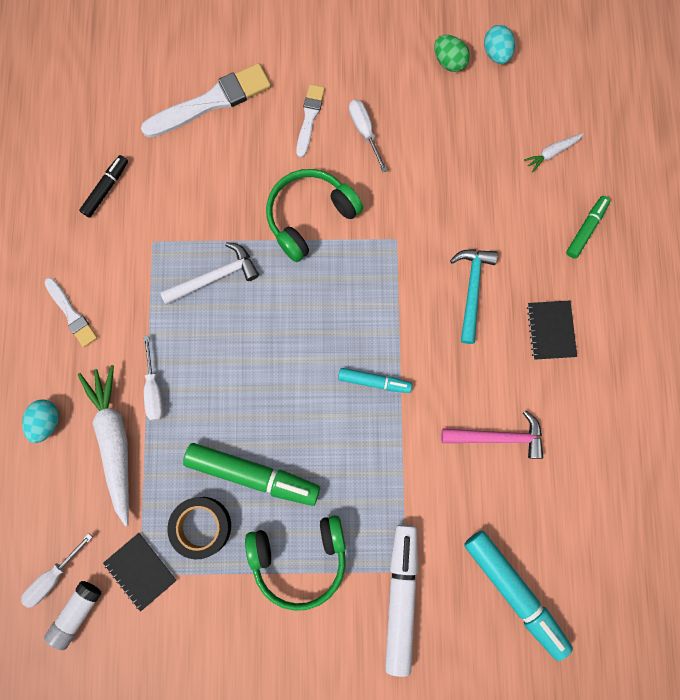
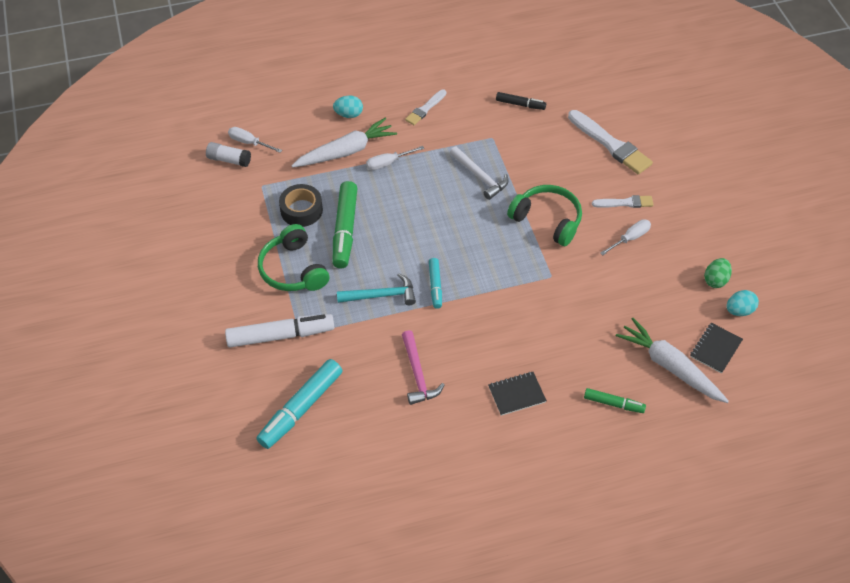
camera: 75 degrees right, 25 degrees down
(140, 571) = (263, 185): black notebook -> black notebook (715, 349)
(472, 289) = (530, 333): turquoise hammer -> turquoise hammer (381, 295)
(552, 153) = (670, 366): white carrot -> white carrot, size x2.20

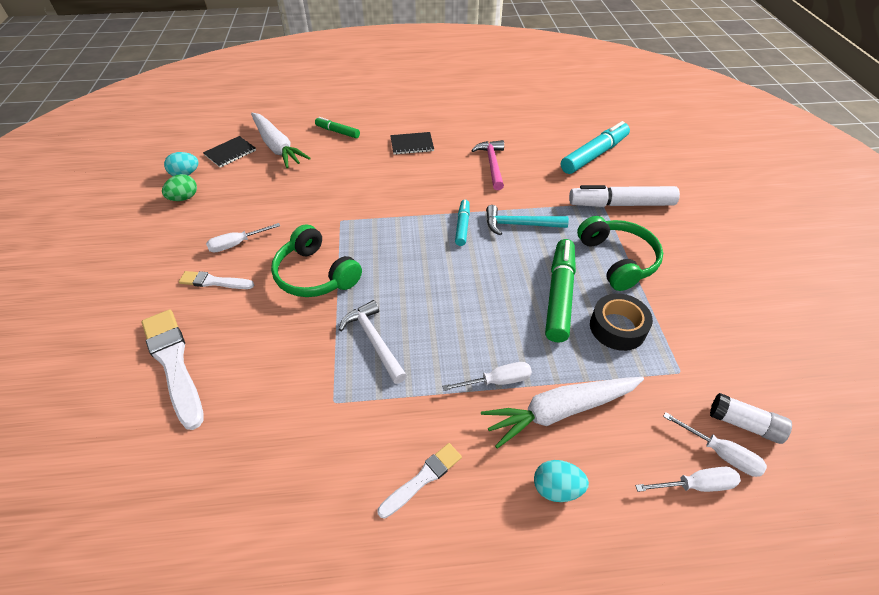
camera: 170 degrees left, 5 degrees down
(269, 126) = (696, 485): none -> white screwdriver
(520, 104) = (262, 461): black marker -> none

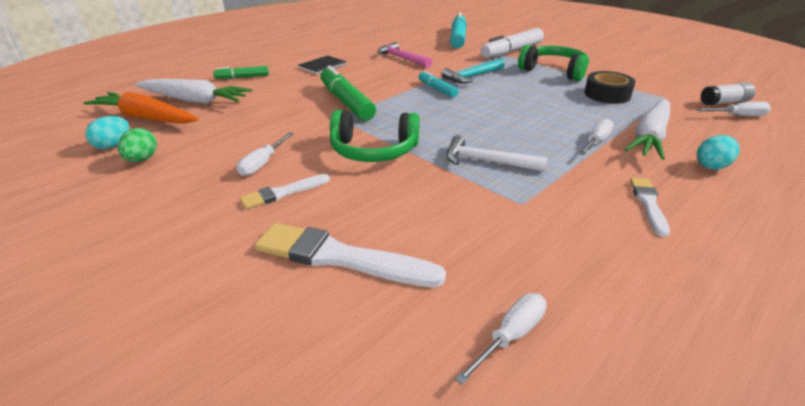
camera: 40 degrees left, 15 degrees down
(230, 153) = (146, 118): black notebook -> orange carrot
(559, 295) = (553, 95): green marker -> green marker (346, 102)
(696, 485) = (754, 131): white screwdriver -> white screwdriver (510, 336)

